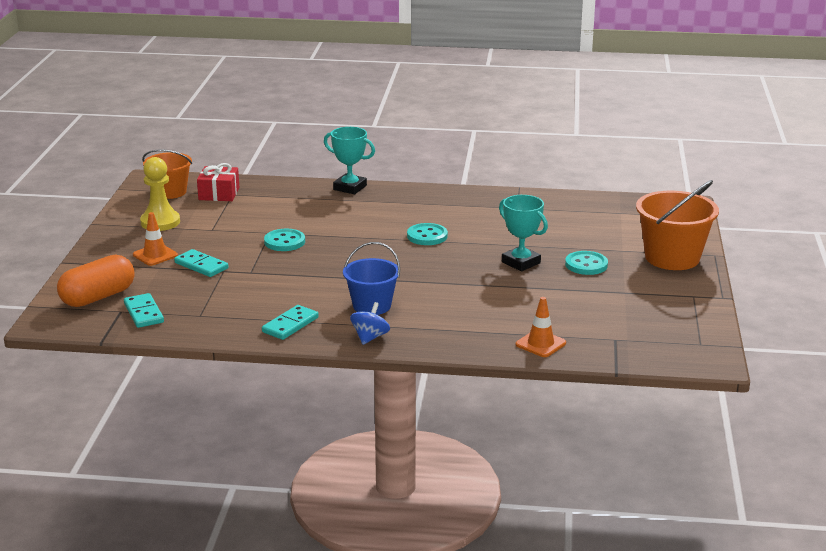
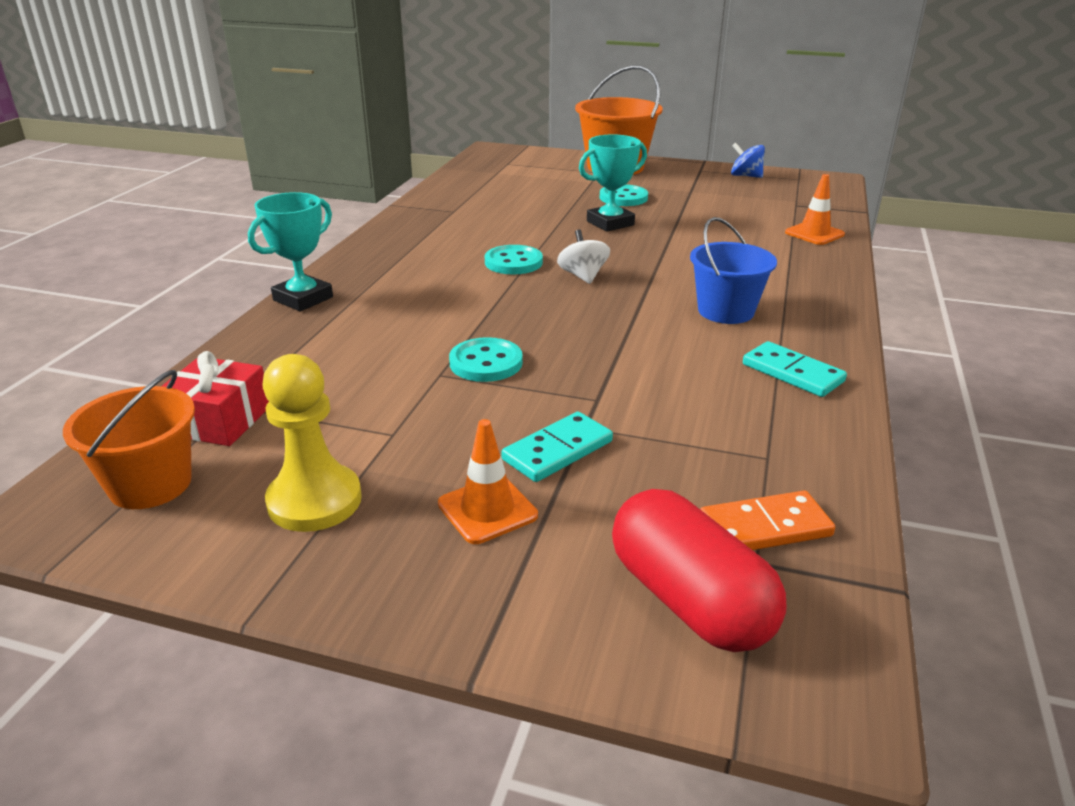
camera: 80 degrees left, 5 degrees up
(98, 297) = (689, 600): orange capsule -> red capsule
(144, 313) = (764, 527): turquoise domino -> orange domino
(370, 337) = (820, 319): blue spinning top -> blue spinning top (745, 176)
(412, 259) = (583, 276): none -> white spinning top

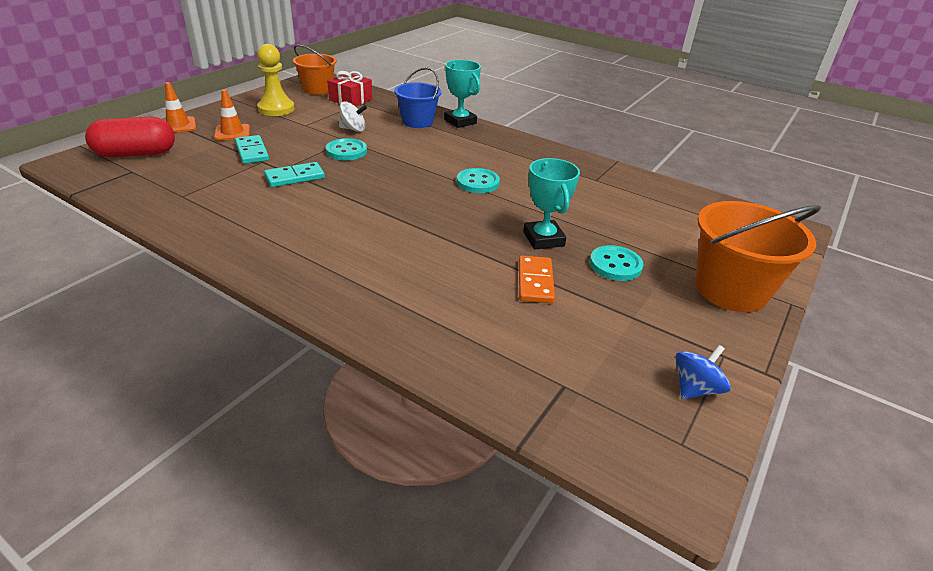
camera: 105 degrees right, 5 degrees up
(583, 276) = (437, 201): white spinning top -> white spinning top (353, 129)
(725, 311) = (339, 238): blue bucket -> blue bucket (417, 122)
(764, 527) = (144, 179): orange domino -> orange domino (535, 282)
(792, 373) = (239, 232): turquoise domino -> turquoise domino (295, 177)
(814, 234) = (463, 355): orange traffic cone -> orange traffic cone (178, 125)

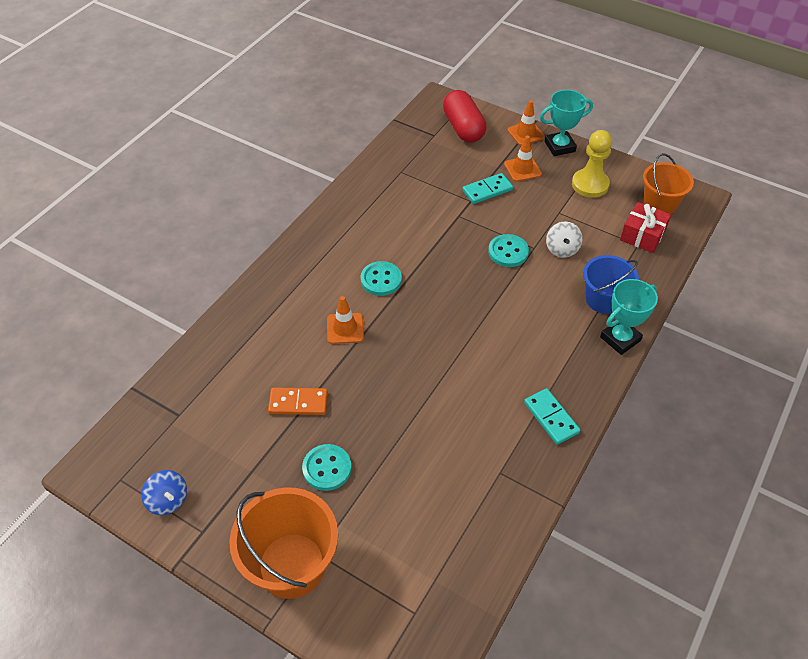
camera: 90 degrees right, 15 degrees up
(295, 177) = (446, 226): turquoise domino -> turquoise domino (551, 417)
(429, 246) = (345, 328): none -> orange traffic cone
(477, 182) = (467, 359): turquoise button -> turquoise button (381, 280)
(543, 239) = (365, 412): turquoise trophy -> turquoise trophy (559, 146)

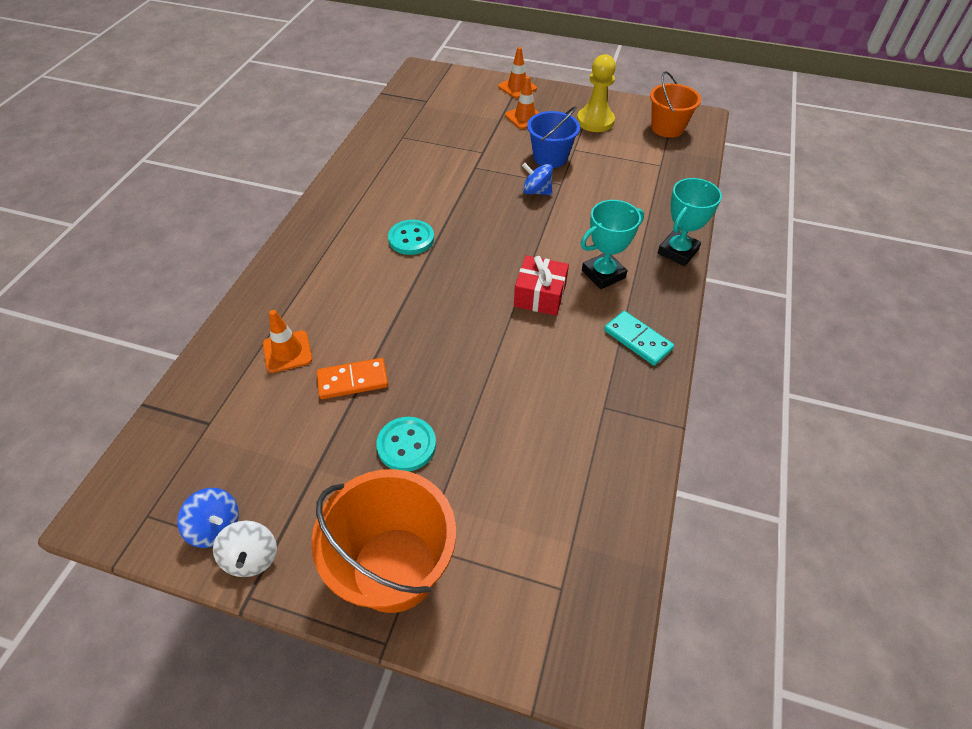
camera: 15 degrees left, 0 degrees up
(345, 328) = (385, 293): orange traffic cone -> orange traffic cone (287, 351)
(463, 128) = (454, 91): red capsule -> none
(487, 190) = (496, 140): turquoise domino -> none
(508, 252) = (536, 191): turquoise button -> blue spinning top
(559, 146) = (554, 94): turquoise trophy -> turquoise trophy (603, 274)
(562, 249) = (589, 180): white spinning top -> white spinning top (252, 557)
(603, 299) = (647, 219): blue bucket -> blue bucket (550, 157)
(642, 235) = (662, 156): red gift -> red gift (540, 295)

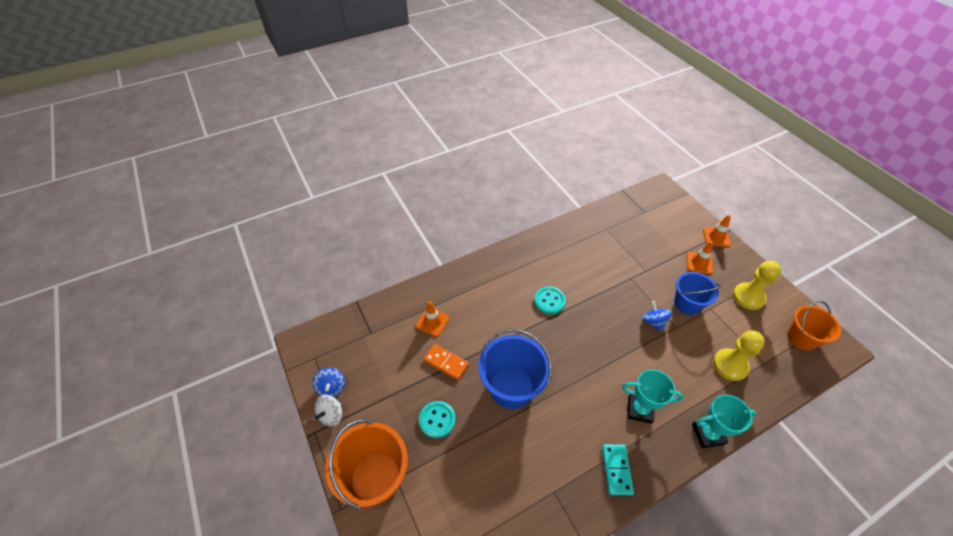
camera: 45 degrees right, 0 degrees up
(458, 348) = (511, 387): none -> blue bucket
(540, 295) = (586, 392): red gift -> none
(637, 185) = (730, 365): none -> yellow pawn

